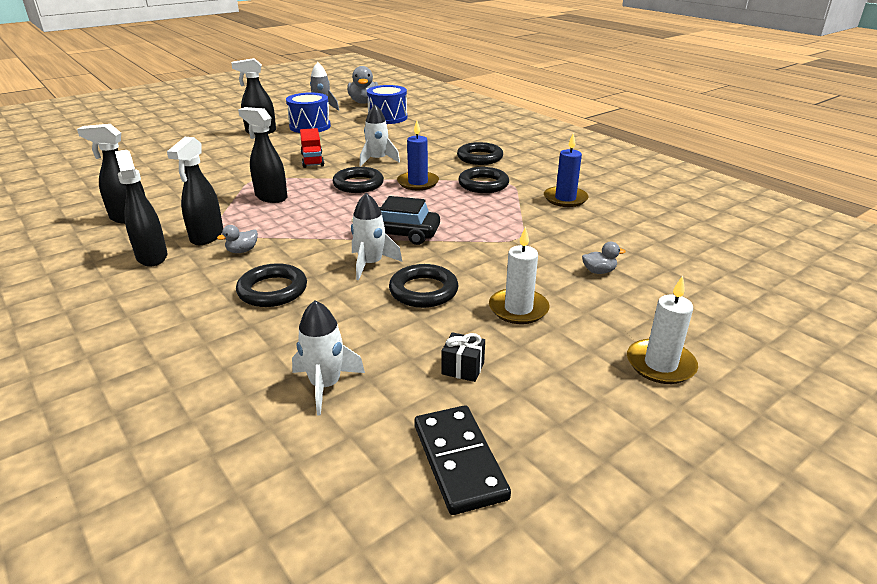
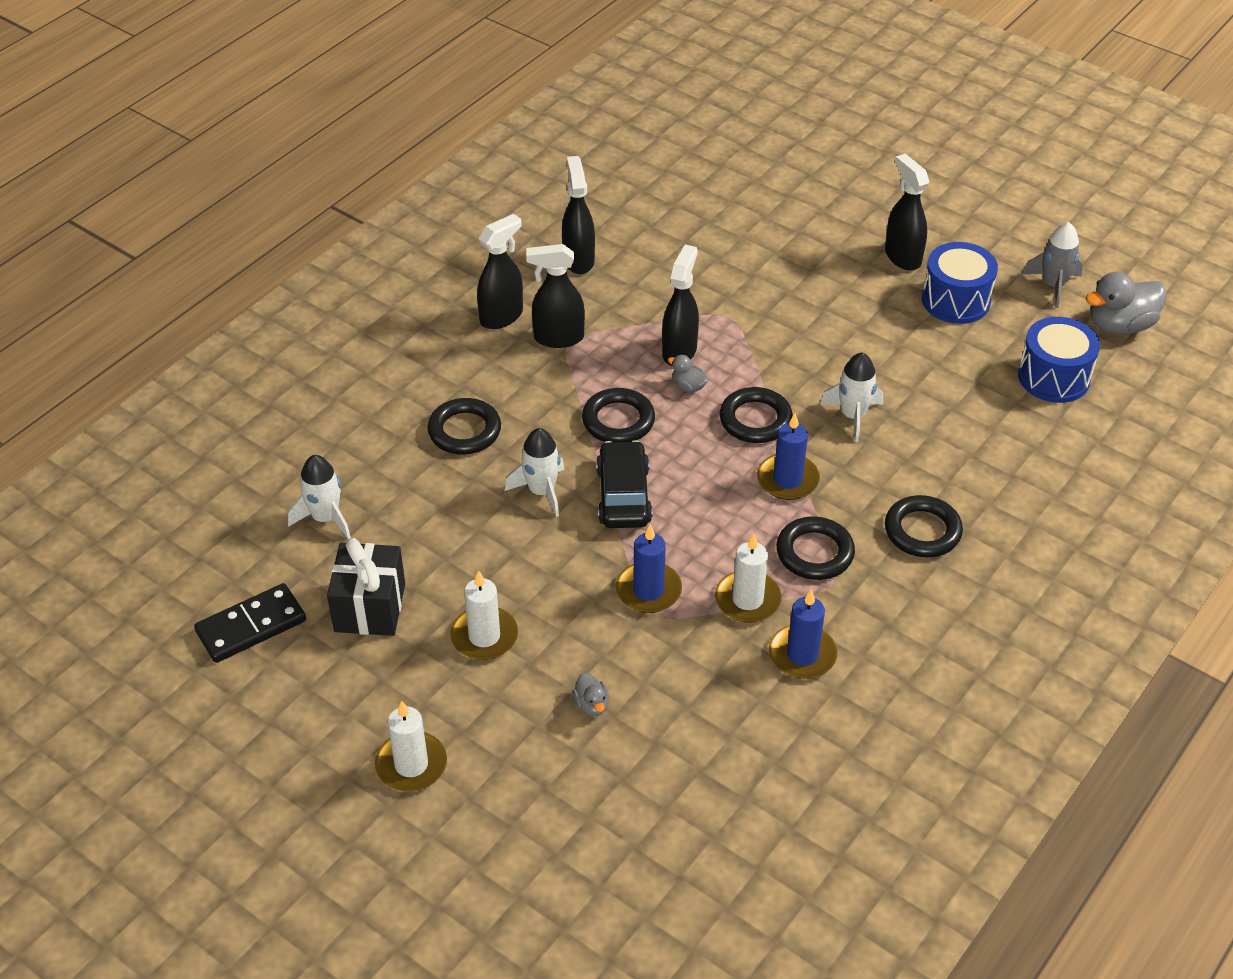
camera: 75 degrees right, 15 degrees up
(242, 251) = (536, 378): grey duck -> grey duck (688, 386)
(312, 160) = (819, 348): red truck -> none
(423, 291) = (498, 549): black ring -> black ring (618, 420)
(463, 368) = (370, 607): black gift -> black gift, size x1.98
(494, 237) = (648, 590): none -> blue candle
(514, 207) = (747, 600): none -> white candle

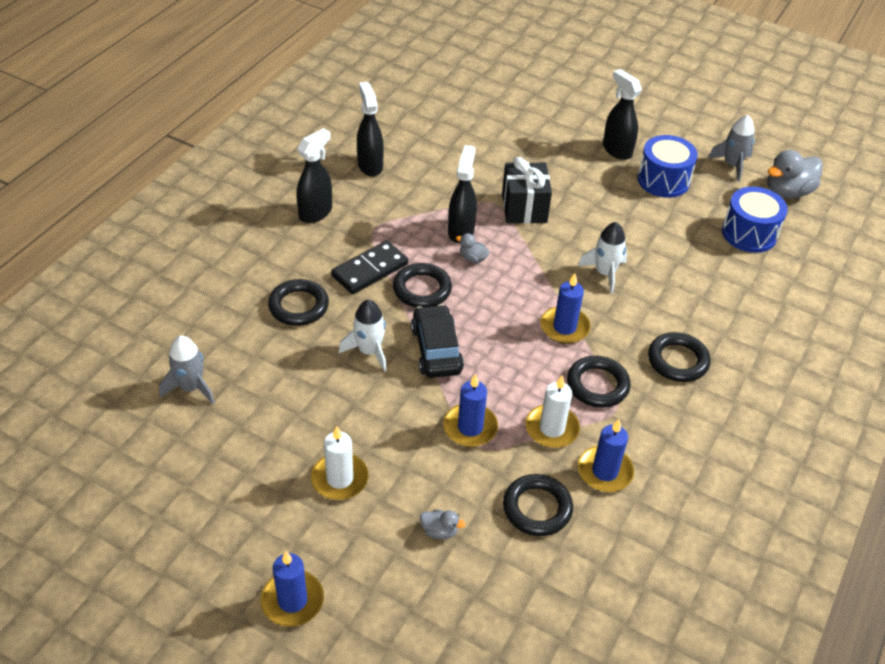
camera: 10 degrees left, 0 degrees up
(251, 626) = (137, 488): black domino -> black domino (370, 270)
(325, 518) = (191, 387): white rocket -> grey rocket
(370, 607) = (238, 462): black gift -> black gift (524, 208)
(411, 764) = (292, 600): white candle -> blue candle
(558, 338) = (363, 227): black spray bottle -> none
(591, 705) = (439, 531): grey duck -> grey duck turned 45 degrees counterclockwise
(755, 420) = (530, 281): black ring -> black ring (537, 508)

